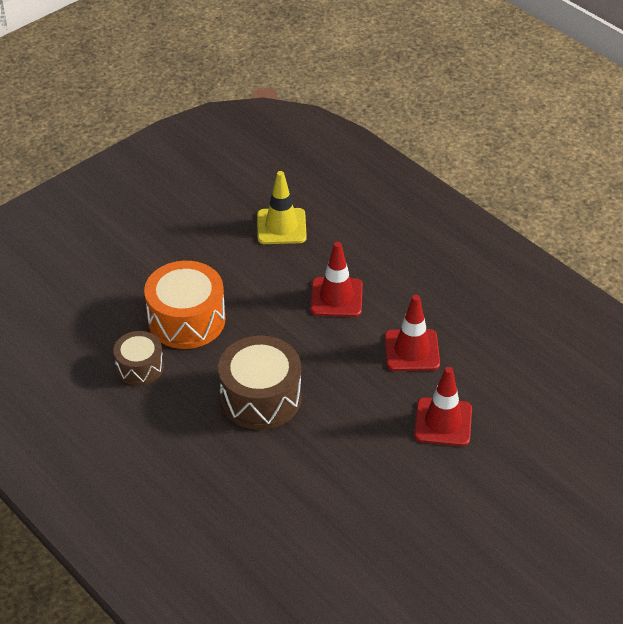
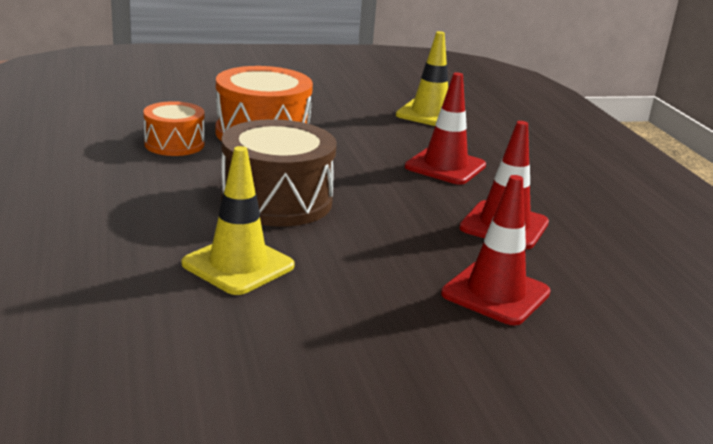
camera: 25 degrees right, 20 degrees down
(140, 367) = (174, 144): brown drum -> orange drum
(289, 473) = (238, 265): none -> yellow traffic cone

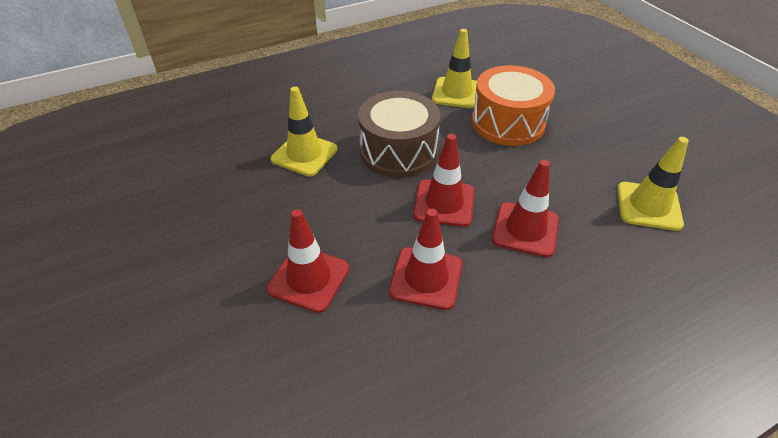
camera: 80 degrees right, 20 degrees up
(174, 144) = (456, 93): orange drum -> yellow traffic cone
(390, 194) = (444, 203): none -> red traffic cone

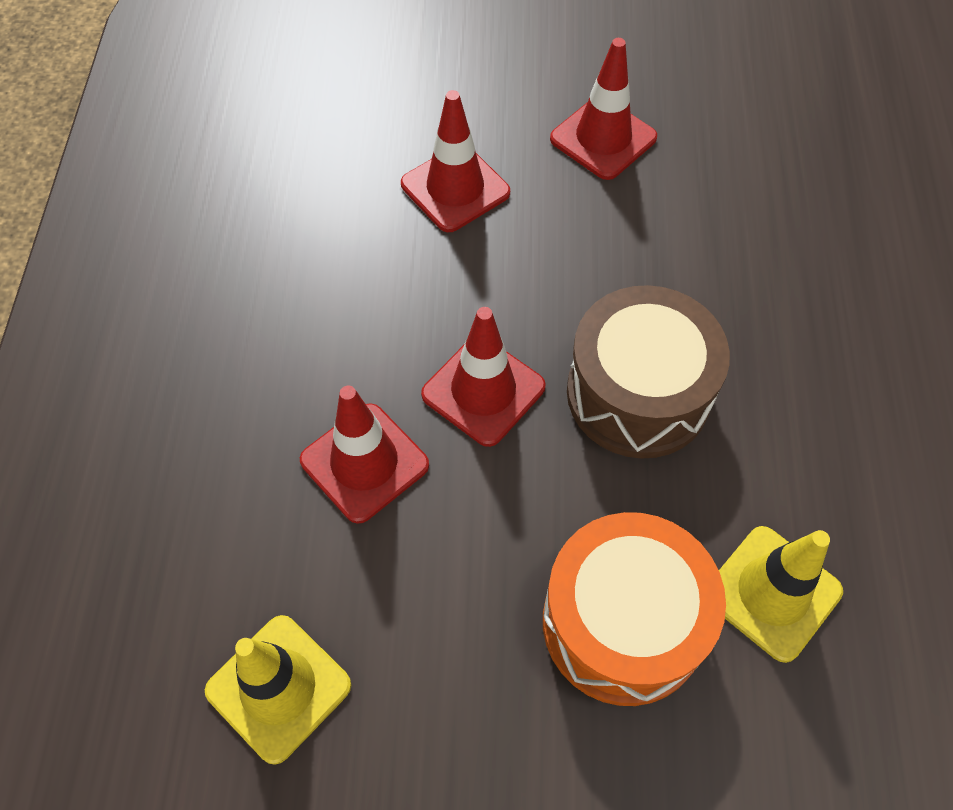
camera: 120 degrees right, 15 degrees up
(304, 154) = (701, 267): yellow traffic cone -> none
(426, 278) = (373, 299): red traffic cone -> red traffic cone (603, 138)

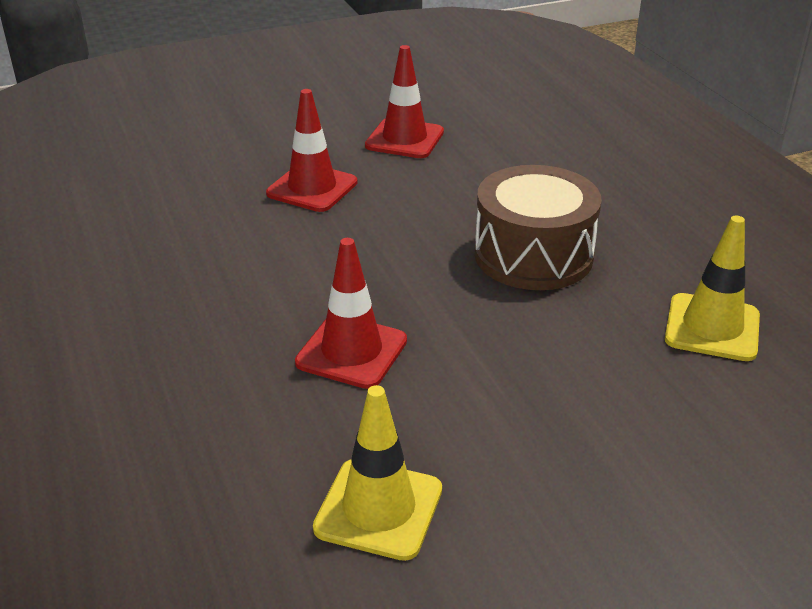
camera: 25 degrees left, 25 degrees down
(483, 390) = (417, 285): red traffic cone -> none
(623, 623) = (623, 377): orange drum -> none

